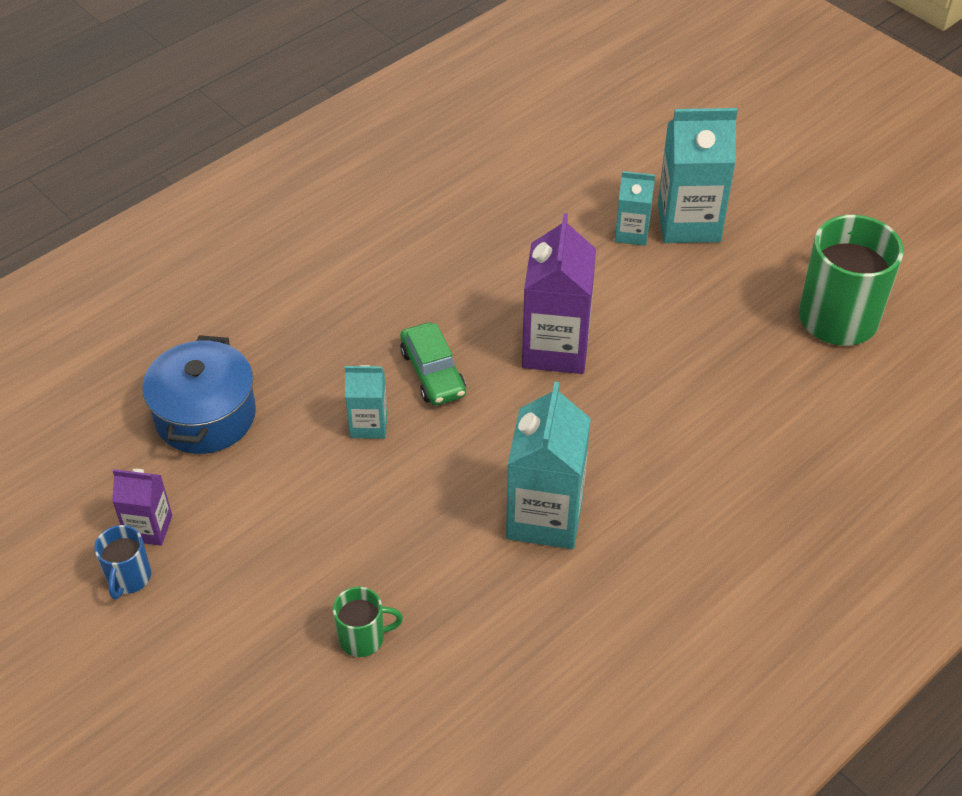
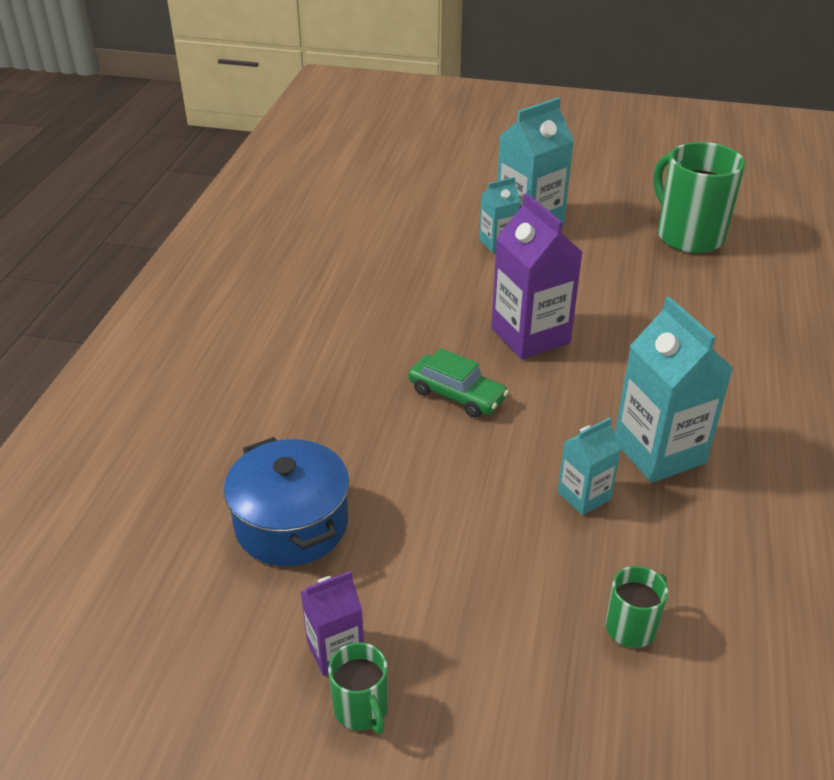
camera: 35 degrees left, 10 degrees down
(128, 578) = (361, 709): blue mug -> green mug
(368, 424) = (447, 457): turquoise carton -> turquoise carton (584, 496)

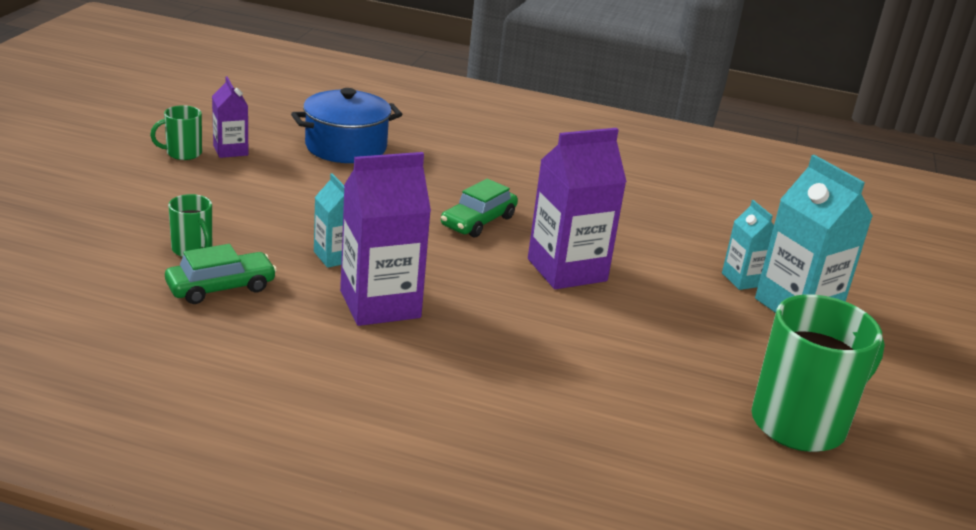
camera: 90 degrees right, 10 degrees down
(659, 452) = (380, 304): turquoise carton -> purple carton
(698, 581) = (221, 287): none -> green car

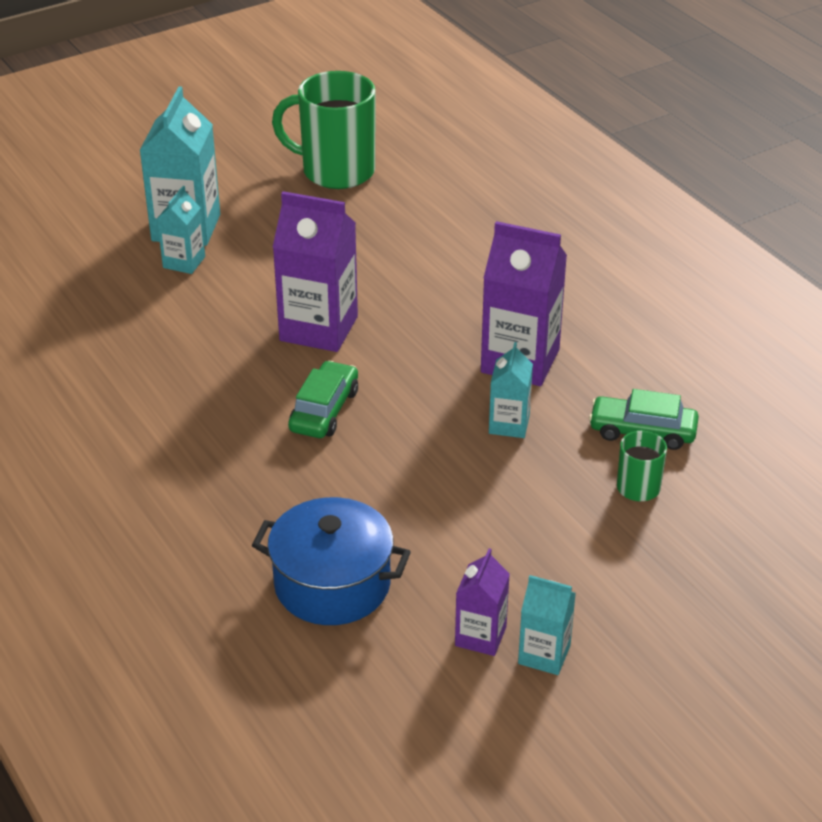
camera: 135 degrees left, 10 degrees up
(183, 153) = (544, 654): green mug -> turquoise carton
(478, 221) = (324, 410): green car -> green car turned 60 degrees counterclockwise

